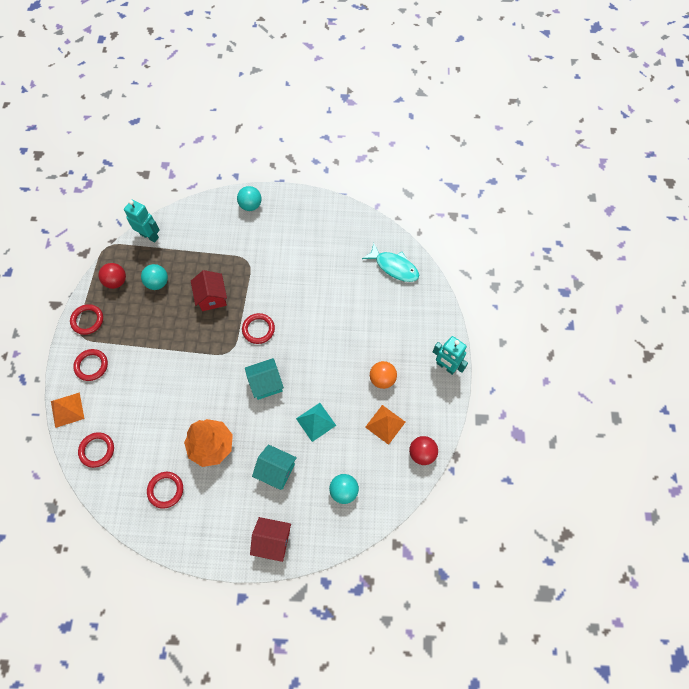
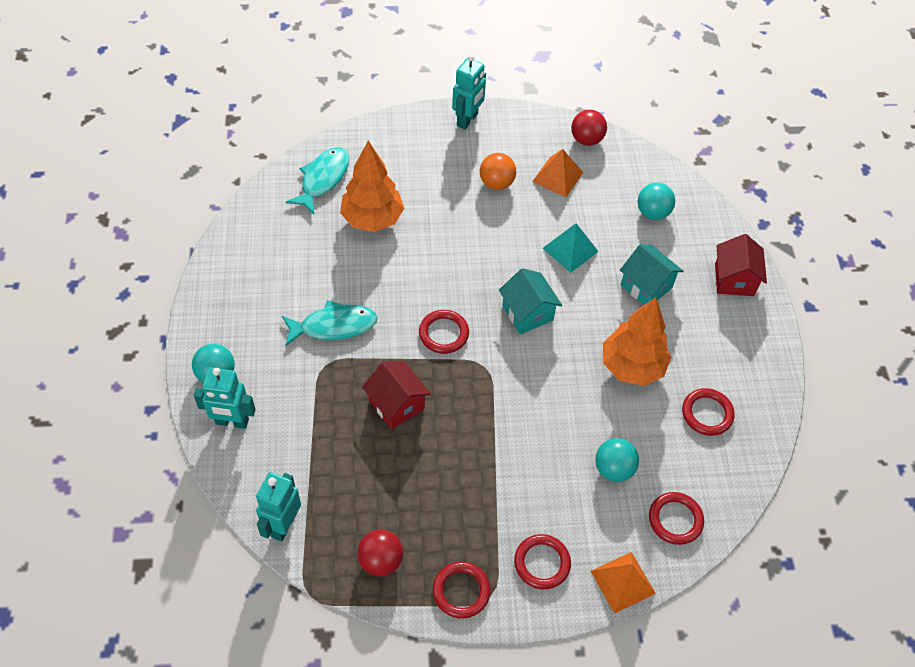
camera: 100 degrees left, 10 degrees down
(158, 283) = (377, 491): turquoise ball -> turquoise ball (613, 469)
(212, 297) = (396, 404): red house -> red house turned 75 degrees clockwise
(218, 213) = (232, 422): none -> turquoise robot
(274, 267) = (334, 326): none -> turquoise fish
(276, 470) = (646, 286): turquoise house -> turquoise house turned 60 degrees counterclockwise
(357, 294) = (372, 219): none -> orange tree

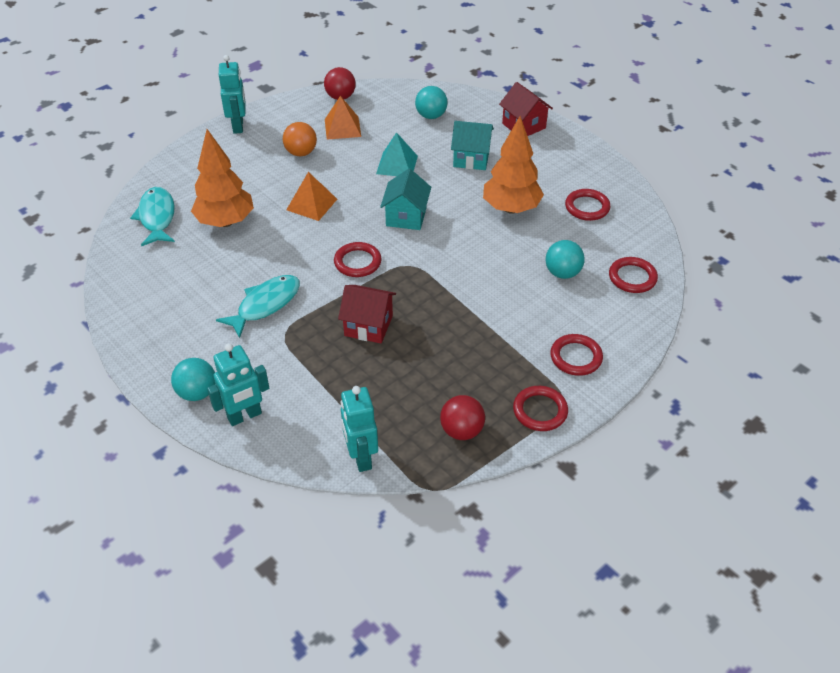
camera: 35 degrees left, 10 degrees down
(527, 313) = (406, 217): turquoise house -> turquoise house turned 75 degrees clockwise
(623, 582) = (639, 333): orange pyramid -> orange pyramid (311, 204)

